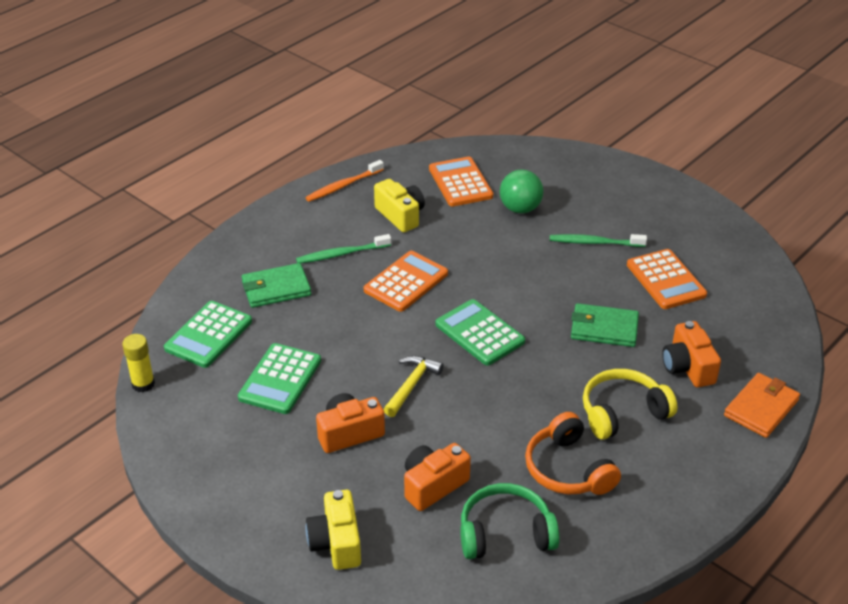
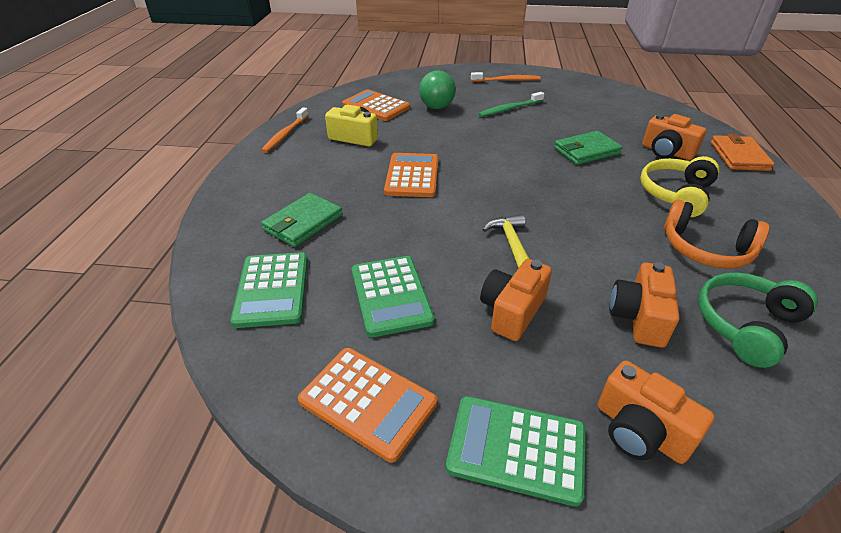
camera: 35 degrees left, 0 degrees up
(143, 384) = (239, 376): yellow glue stick -> none
(336, 542) = (640, 431): yellow camera -> orange camera
(341, 254) = (335, 177): green toothbrush -> none
(479, 333) = (511, 187): green calculator -> green calculator (516, 449)
(644, 200) = (507, 80): none -> orange toothbrush
(666, 280) = (580, 113): orange calculator -> orange calculator (368, 402)

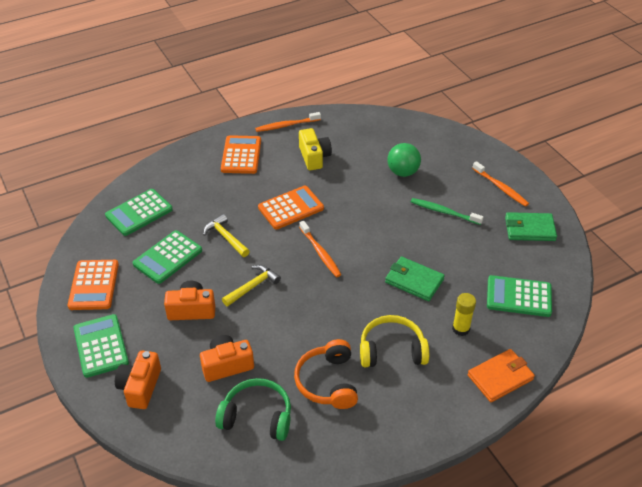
camera: 55 degrees right, 5 degrees up
(303, 223) = (200, 190): green wallet -> green wallet (529, 229)
(376, 106) = (370, 142): orange calculator -> orange calculator (241, 155)
(408, 234) = (226, 237): none -> yellow hammer
(500, 183) = (320, 253): none -> orange toothbrush
(643, 117) = (519, 297): none -> green calculator
(666, 152) = (461, 329): orange camera -> yellow glue stick

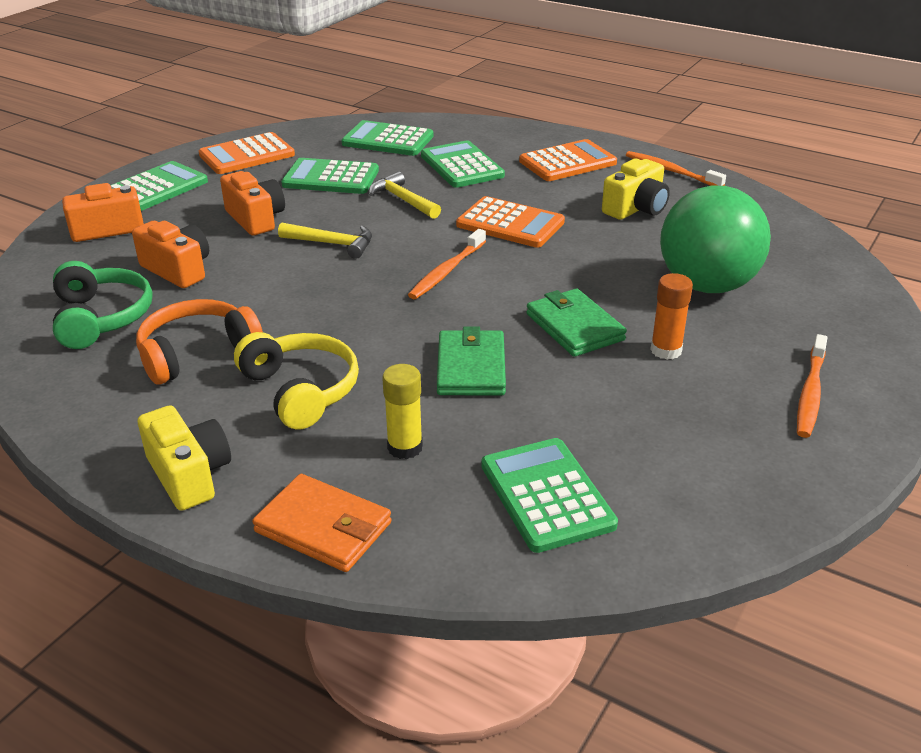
camera: 60 degrees right, 10 degrees down
(205, 197) = (461, 166): none -> green calculator
(226, 237) = (403, 200): yellow hammer -> yellow hammer turned 60 degrees counterclockwise
(403, 172) = (707, 285): green ball -> green ball, size x1.64
(435, 415) = (189, 475): none -> yellow camera
(444, 212) = (666, 350): green toothbrush -> orange glue stick
(529, 229) = (744, 459): green wallet -> green wallet (574, 327)

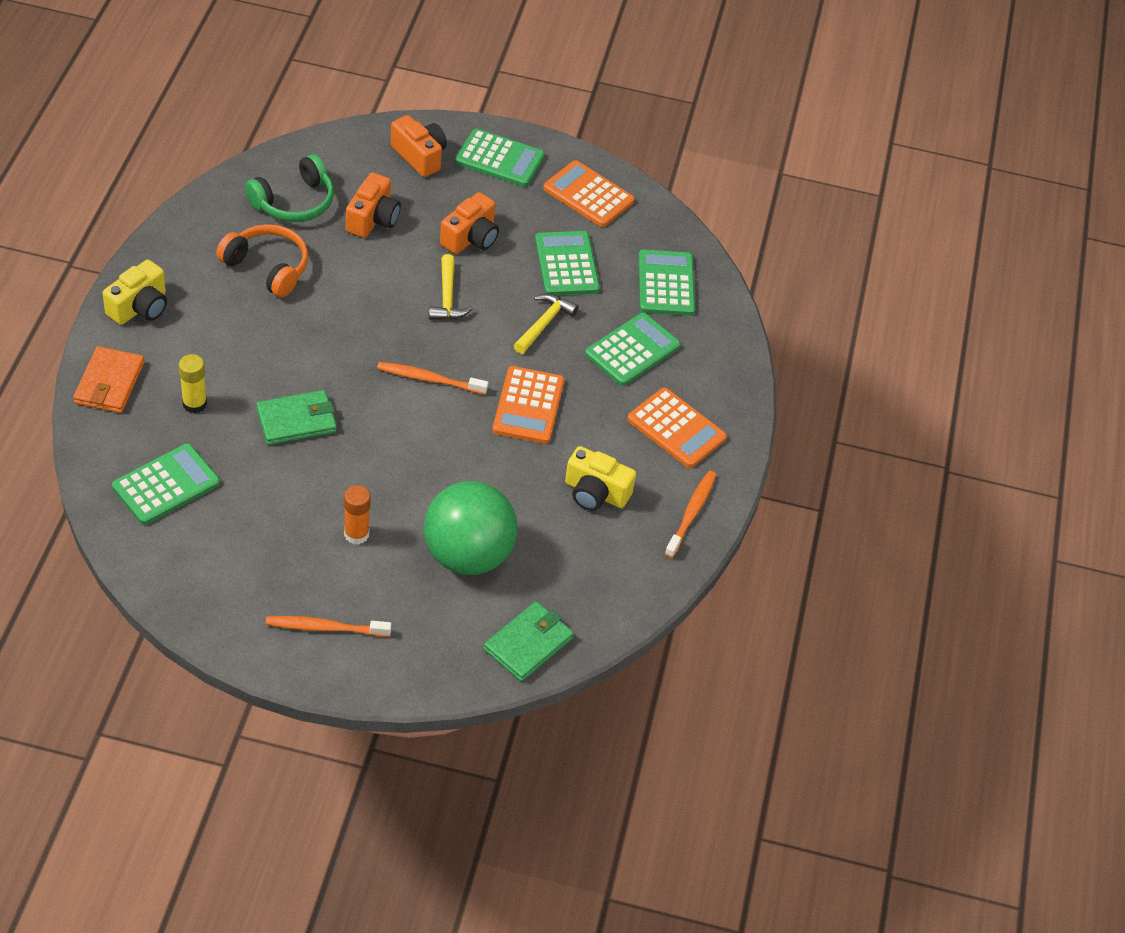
camera: 65 degrees right, 15 degrees up
(301, 390) = (241, 335): yellow headphones -> none
(574, 327) = (372, 473): green wallet -> green wallet (528, 644)

